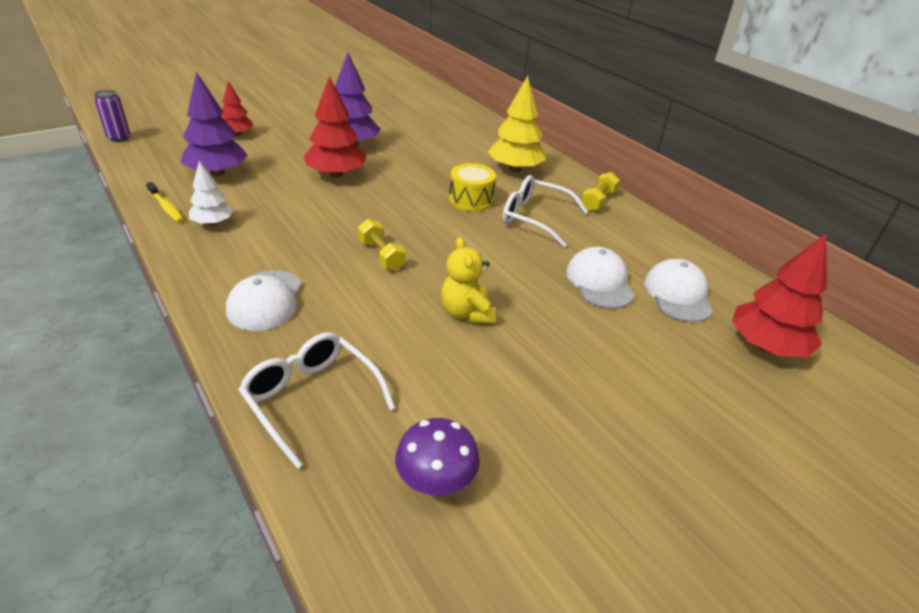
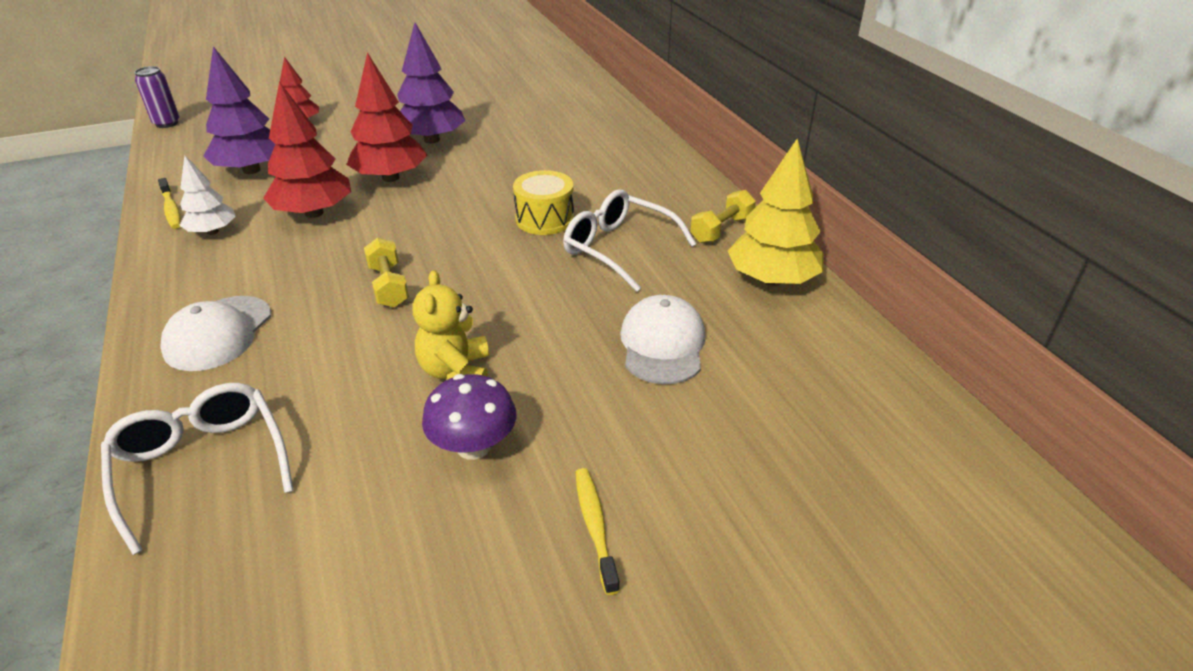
camera: 15 degrees right, 0 degrees up
(436, 481) = (292, 597): purple mushroom -> purple mushroom (473, 446)
(515, 169) = (627, 180): yellow tree -> yellow tree (772, 279)
(619, 406) = (595, 526): none -> yellow toothbrush
(678, 294) = (769, 372): white cap -> none
(766, 346) = (867, 463): red tree -> red tree (314, 213)

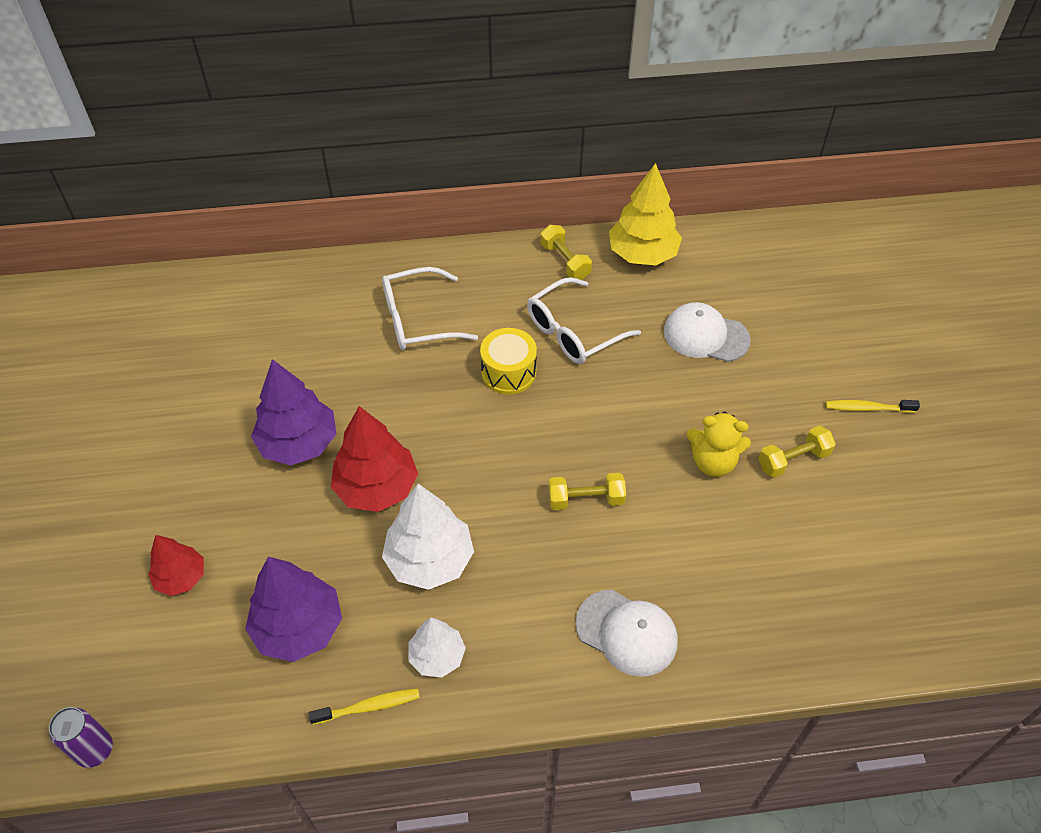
camera: 75 degrees left, 15 degrees up
(202, 465) = (791, 628): white glasses -> white glasses (417, 319)
(314, 213) = (429, 559): red tree -> white tree
(473, 446) = (793, 460): purple mushroom -> yellow dumbbell

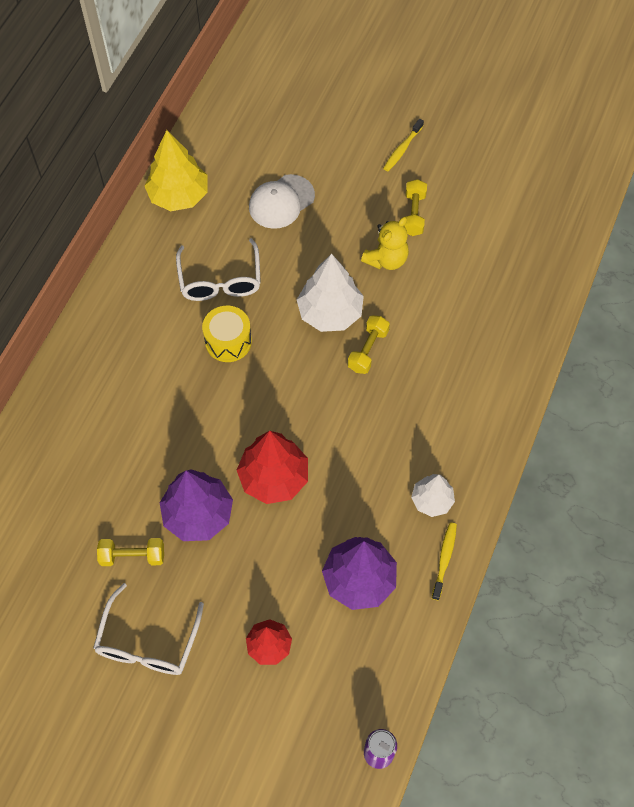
camera: 60 degrees left, 10 degrees up
(417, 319) = (133, 377): white glasses -> white glasses (148, 642)
(429, 559) = (356, 470): white tree -> white tree (330, 313)
(565, 261) = (148, 249): yellow dumbbell -> yellow dumbbell (132, 556)
(627, 632) = (479, 380): white cap -> none

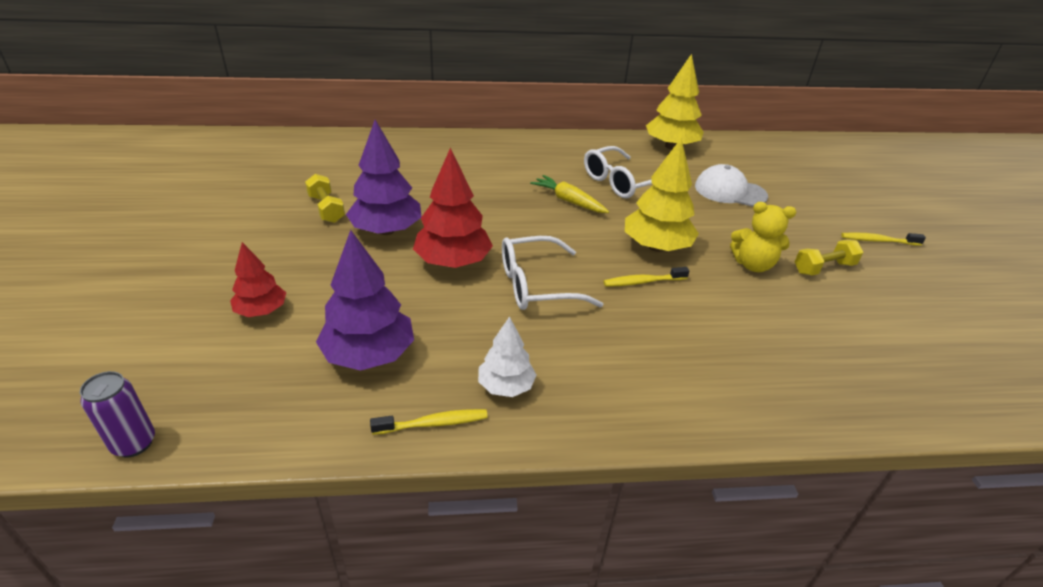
camera: 60 degrees right, 25 degrees down
(148, 642) = (242, 238): white glasses -> white glasses (536, 285)
(228, 341) = (569, 201): yellow drum -> yellow carrot
(330, 313) = (656, 247): white tree -> yellow tree
(368, 350) = (643, 282): yellow dumbbell -> yellow toothbrush

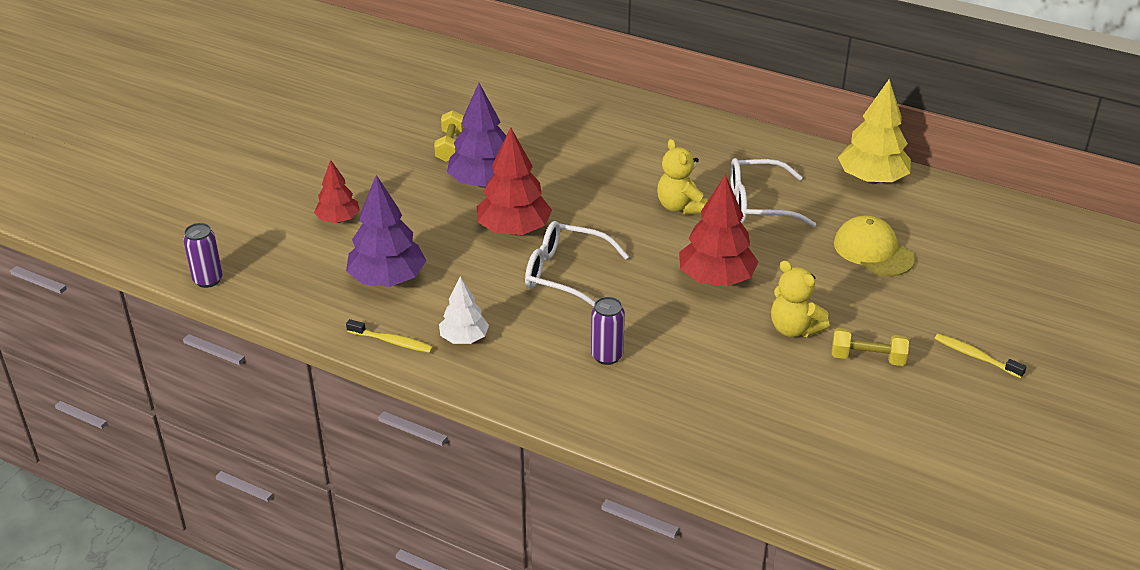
camera: 35 degrees right, 0 degrees up
(569, 201) = (680, 207): yellow carrot -> yellow teddy bear
(643, 282) = (664, 305): yellow toothbrush -> none
(649, 347) = (607, 356): none -> purple can
(656, 247) = (716, 279): yellow tree -> red tree
(730, 191) = (873, 251): white cap -> yellow cap

